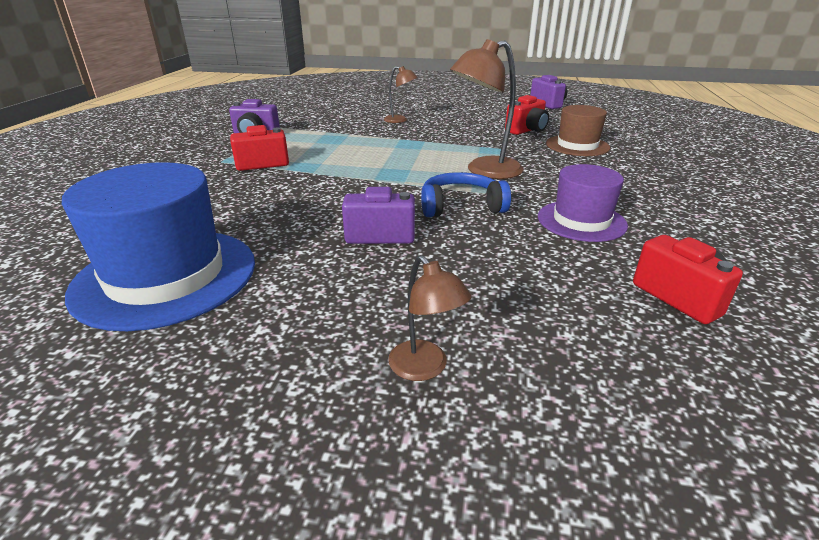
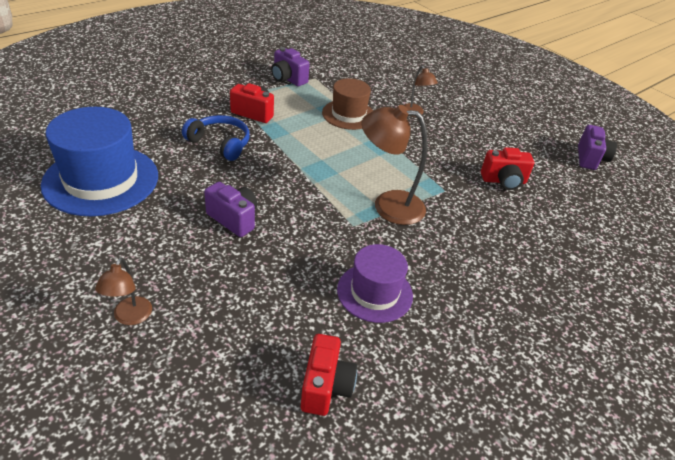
camera: 35 degrees right, 10 degrees up
(461, 206) = (316, 227): blue headphones -> blue headphones (220, 143)
(577, 145) = (516, 223): brown hat -> brown hat (348, 114)

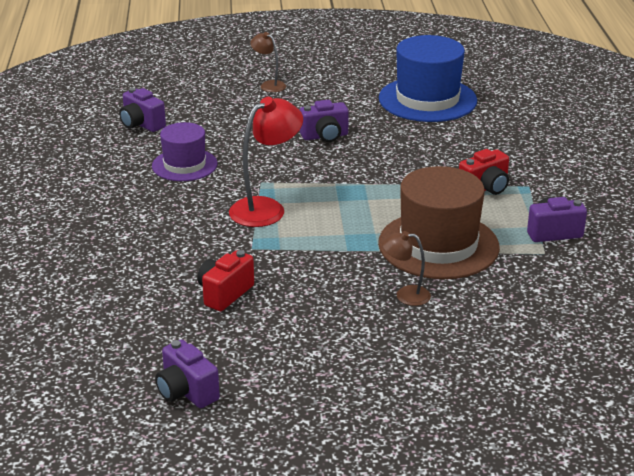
camera: 130 degrees right, 10 degrees down
(220, 143) = (440, 157): blue headphones -> none
(325, 387) = (141, 124): red camera -> purple camera
(348, 114) = (438, 245): brown hat -> brown hat, size x1.66
(388, 205) = (266, 208): brown lamp -> red lamp

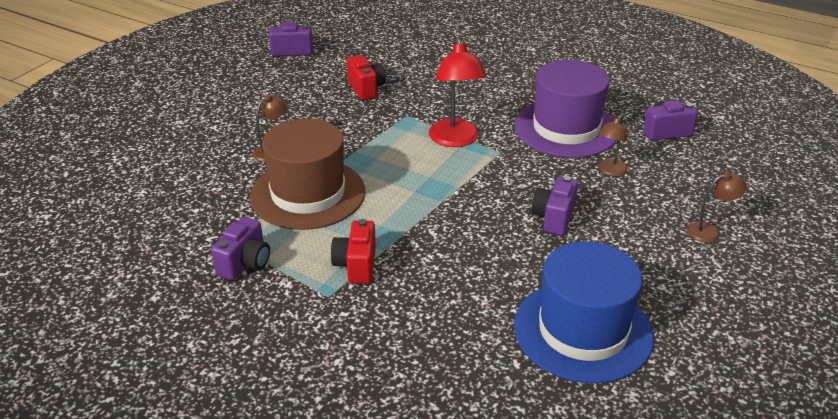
camera: 125 degrees right, 5 degrees up
(184, 165) = (566, 128): purple hat -> purple hat, size x1.66
(233, 132) = (610, 171): none -> brown lamp

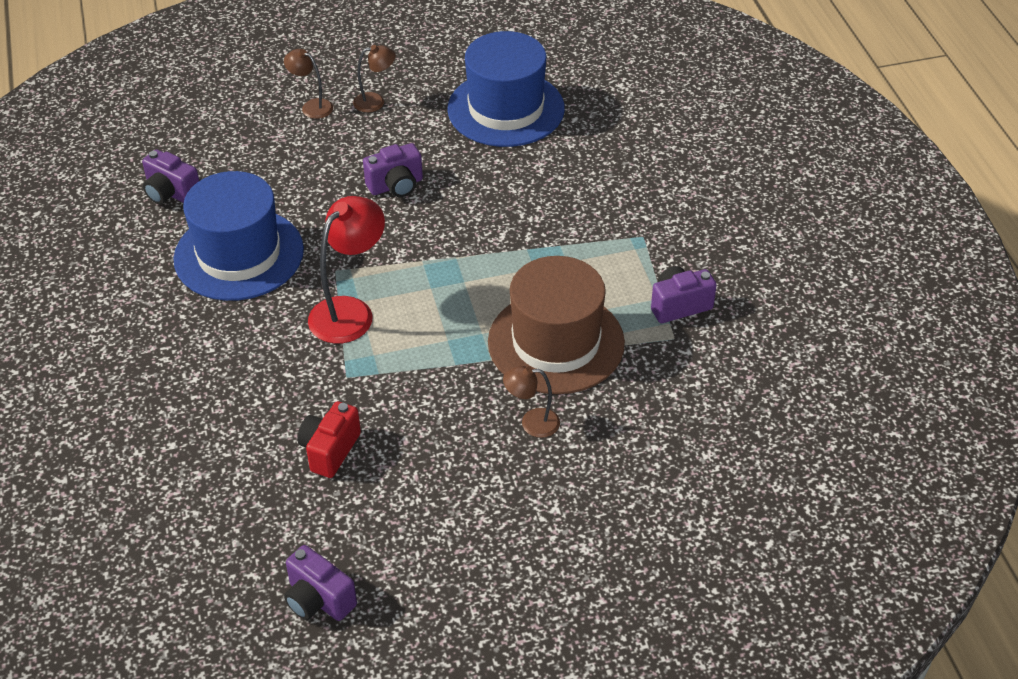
camera: 135 degrees left, 10 degrees up
(356, 265) = (594, 246): red camera -> none
(566, 128) = (239, 254): purple hat -> blue hat
(610, 171) = (285, 192): brown lamp -> brown lamp (375, 101)

